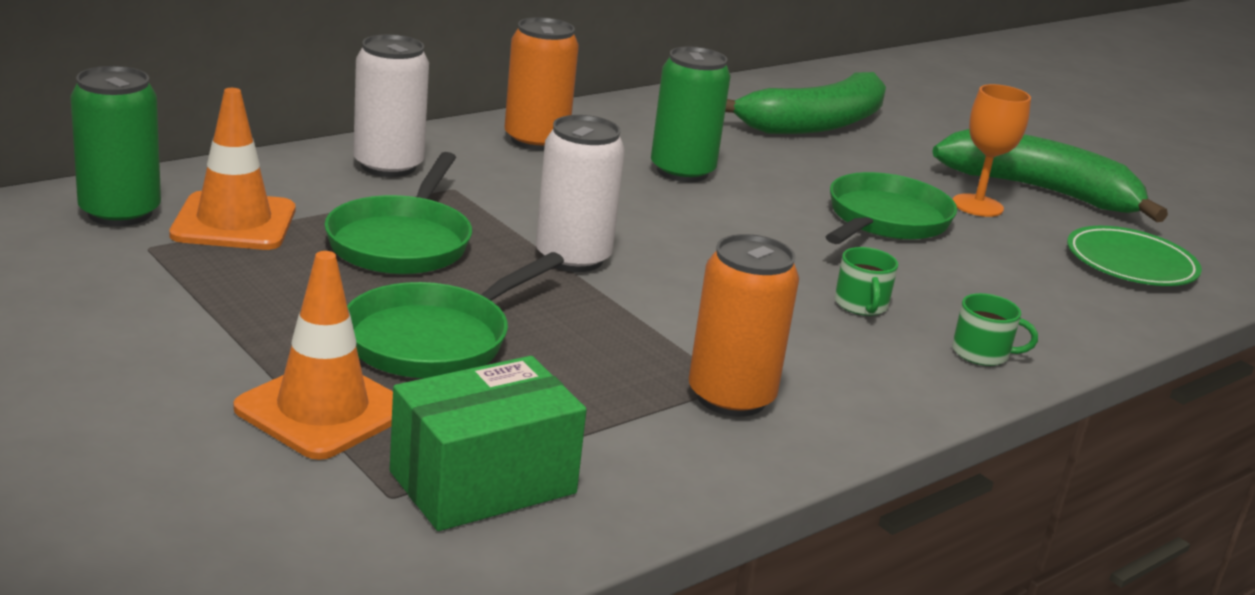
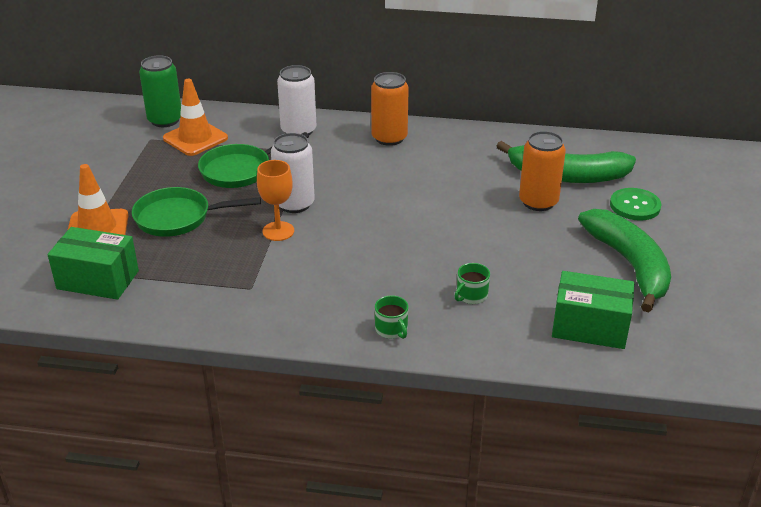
camera: 50 degrees right, 10 degrees up
(682, 171) = (431, 179): green can -> none
(731, 397) = (240, 293): orange can -> orange can (538, 202)
(861, 305) = (381, 280): green mug -> green mug (471, 295)
(884, 221) = (487, 244): green pan -> none
(933, 133) = (635, 206): none -> green button
(977, 206) = (564, 257): orange goblet -> orange goblet (278, 231)
(1131, 263) = (589, 327): green plate -> green box

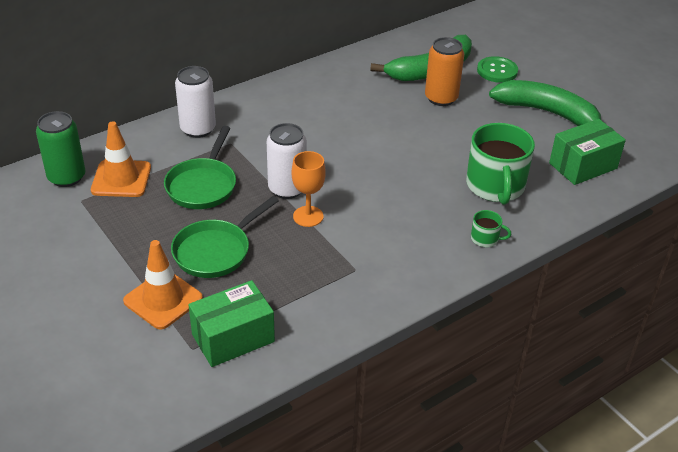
camera: 45 degrees left, 5 degrees up
(389, 138) = (276, 100): orange can -> none
(471, 295) = (495, 186): green mug -> green mug, size x2.26

